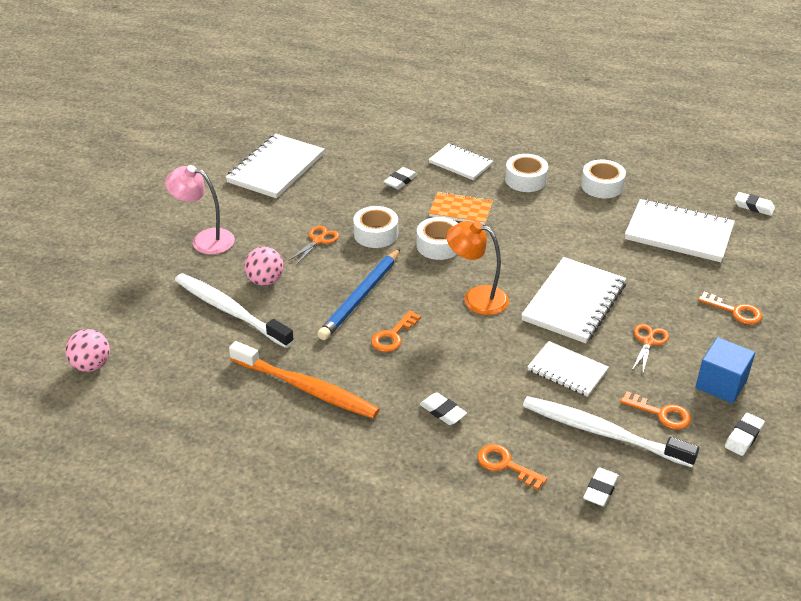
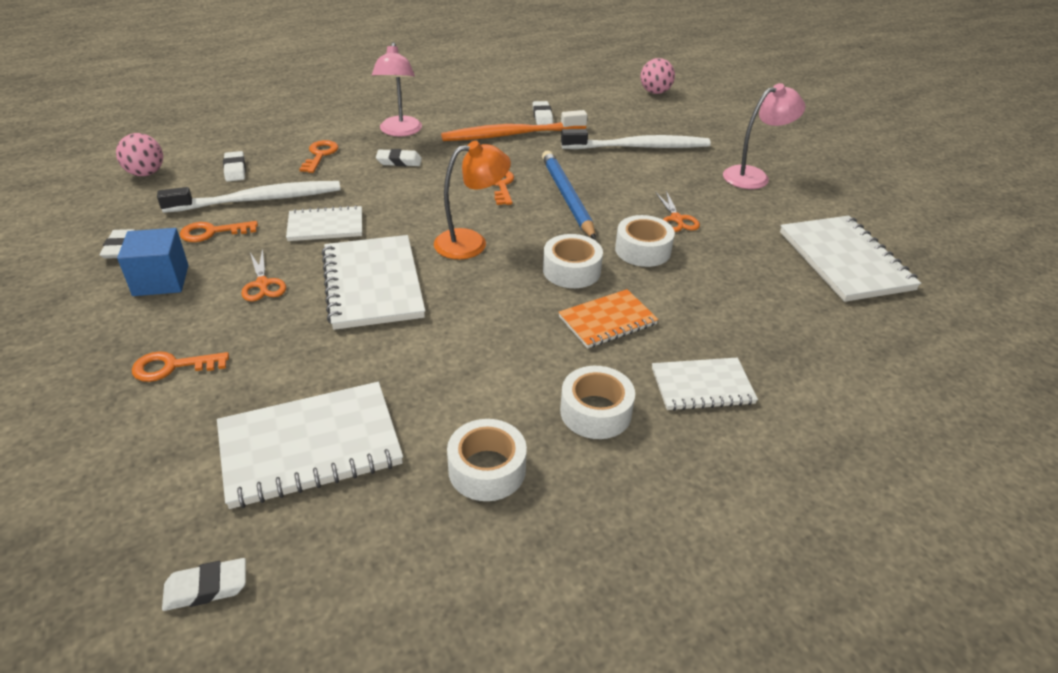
camera: 135 degrees right, 0 degrees up
(265, 281) = (654, 173): pink ball -> pink ball (146, 173)
(399, 456) = (400, 131): none -> pink lamp
(400, 181) = (719, 319): white eraser -> white eraser (542, 116)
(505, 465) = (320, 155): orange key -> orange key turned 75 degrees counterclockwise

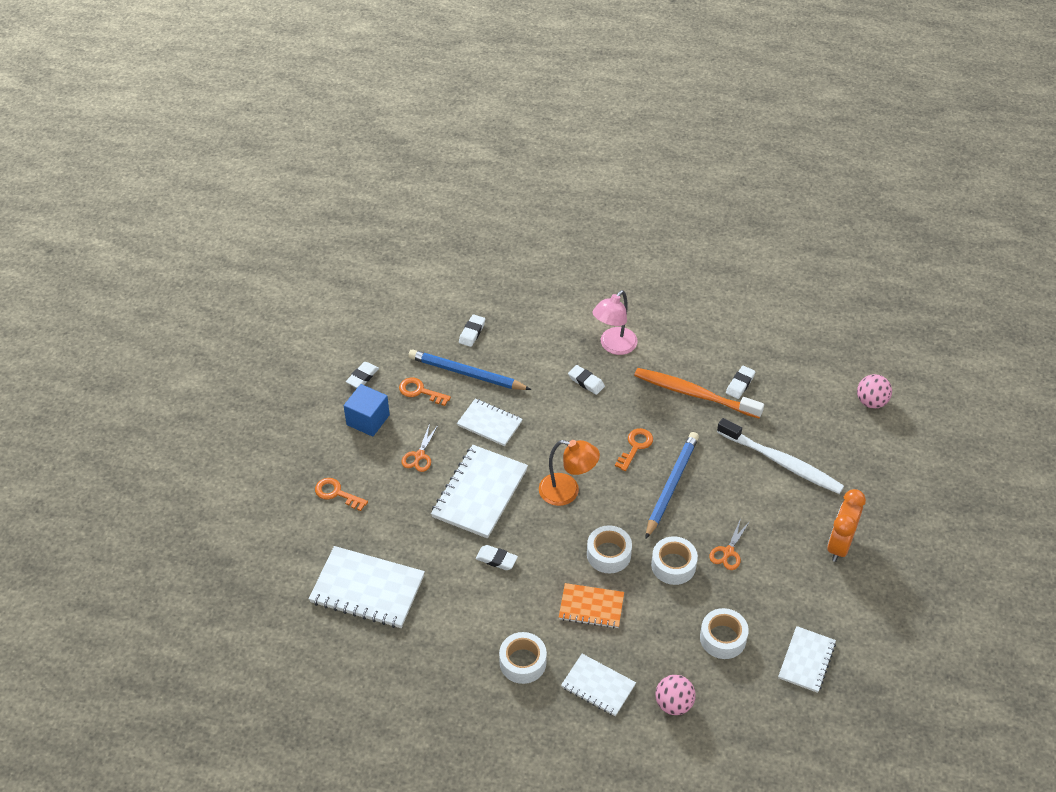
camera: 40 degrees right, 10 degrees up
(146, 173) = (415, 307): pink ball -> pink ball (673, 704)
(206, 588) = (278, 636): white eraser -> white eraser (496, 559)
(258, 200) = (466, 373): white toothbrush -> blue pencil
(320, 155) = (537, 345): orange key -> none
(487, 469) = (438, 658): white tape -> white tape (723, 638)
(754, 176) = (839, 545): pink lamp -> orange clock
(845, 261) = (806, 660): white notebook -> white notebook, size x0.61

